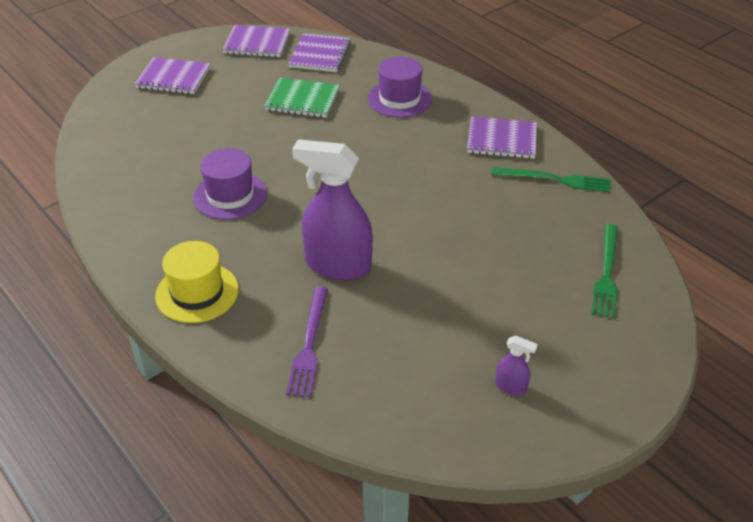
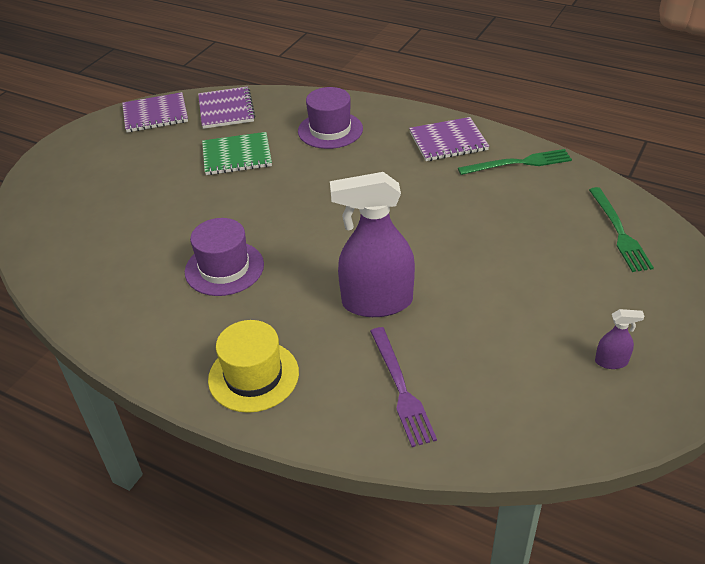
camera: 20 degrees left, 0 degrees up
(173, 78) = (89, 170): purple notebook -> none

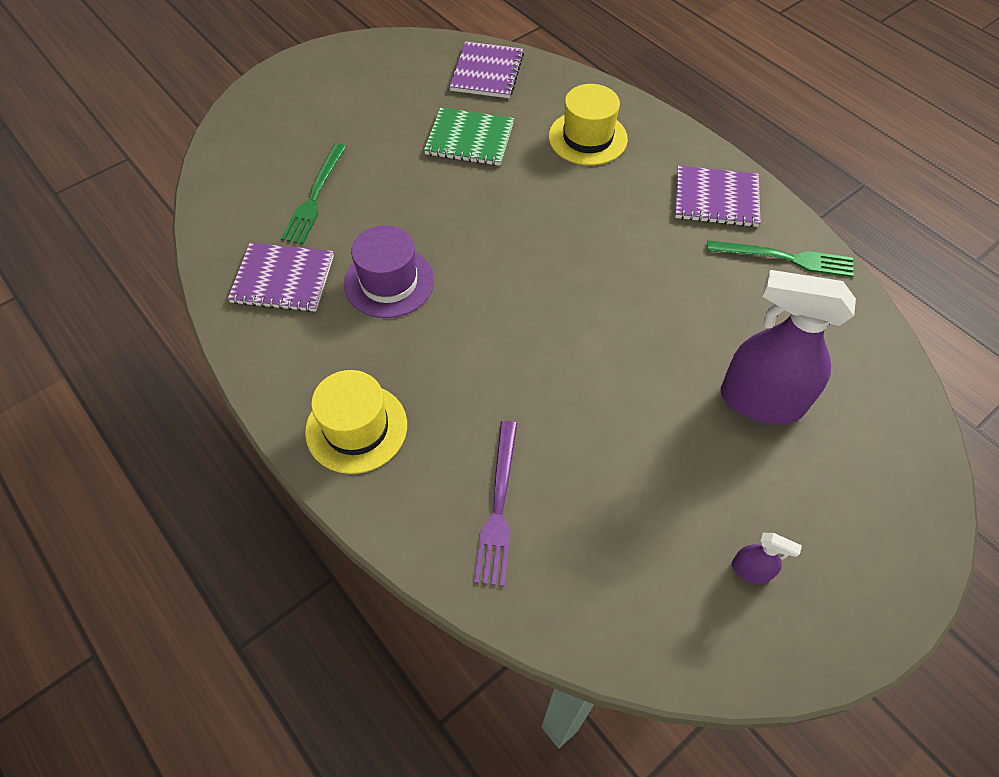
camera: 20 degrees right, 15 degrees up
(155, 114) = (409, 55): purple notebook -> purple notebook (283, 279)
(330, 130) = (587, 138): purple hat -> yellow hat
(377, 302) = (526, 387): purple spray bottle -> purple spray bottle (760, 401)
(619, 232) = (857, 399): green fork -> green fork (315, 196)

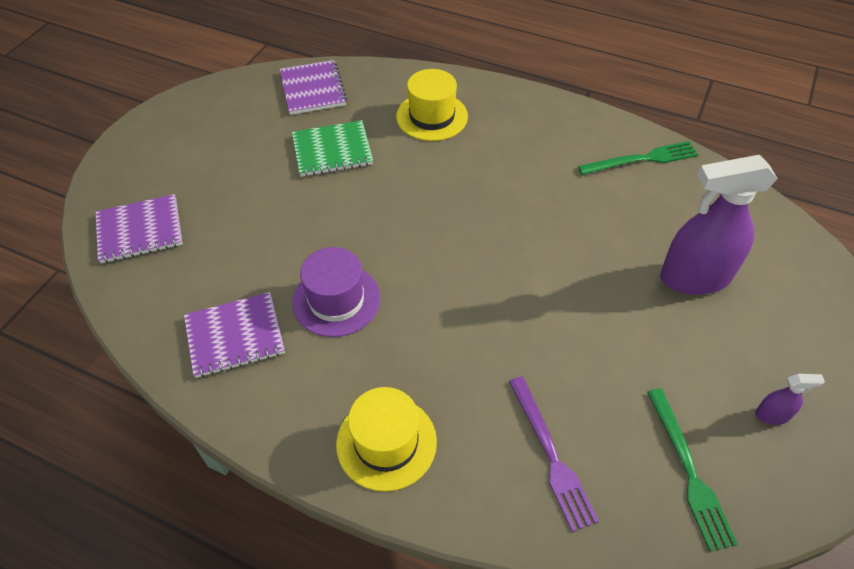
camera: 25 degrees left, 5 degrees down
(315, 196) = (220, 249): green fork -> green fork (689, 471)
(716, 199) = (562, 131): purple notebook -> purple notebook (140, 230)

